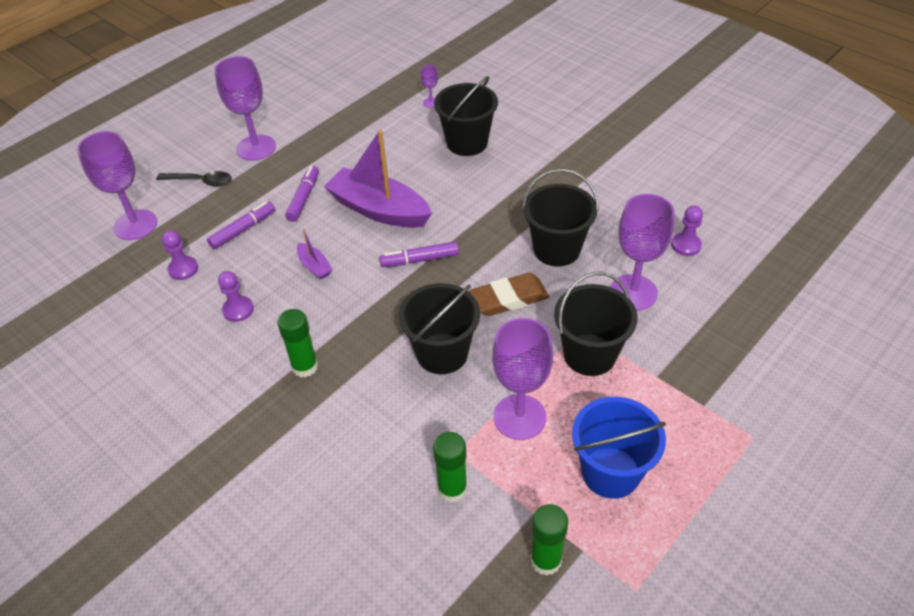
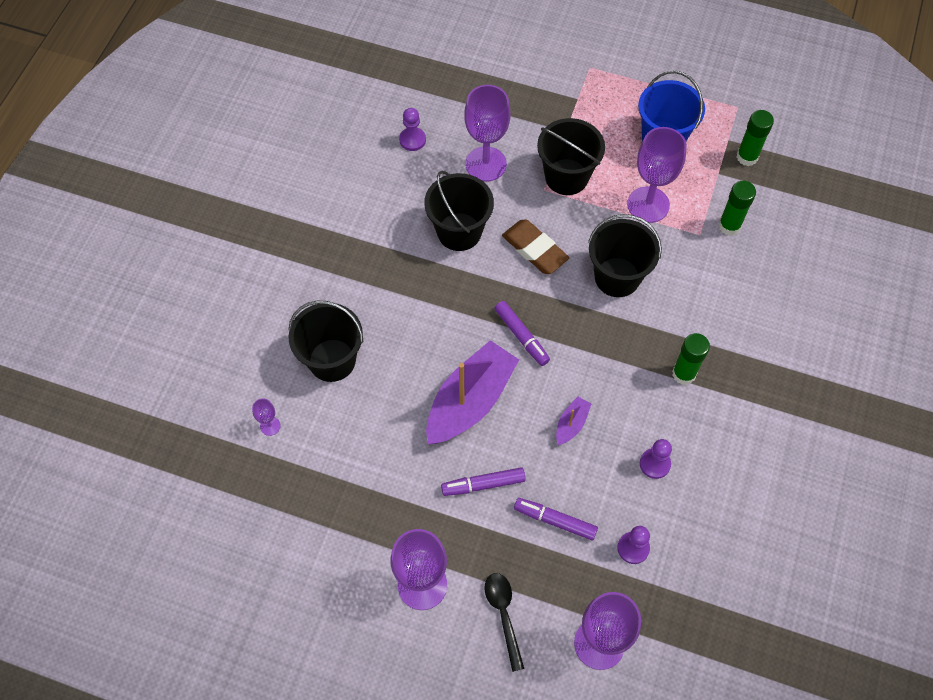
camera: 115 degrees left, 15 degrees up
(379, 210) = (470, 401): purple boat -> purple boat turned 150 degrees counterclockwise

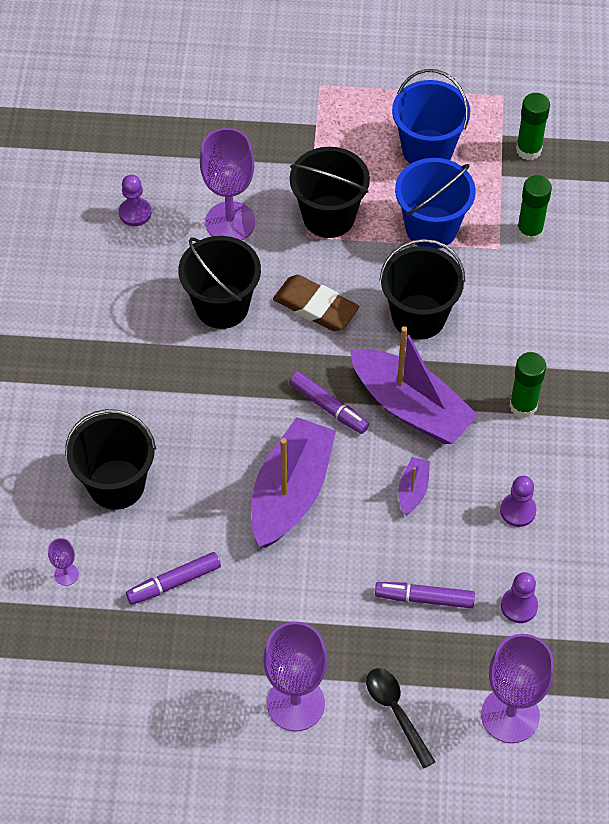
camera: 15 degrees left, 5 degrees down
(483, 484) = (333, 579): purple marker -> purple marker (174, 582)
(589, 352) = (411, 407): none -> purple boat
(648, 204) = (431, 228): purple goblet -> blue bucket

